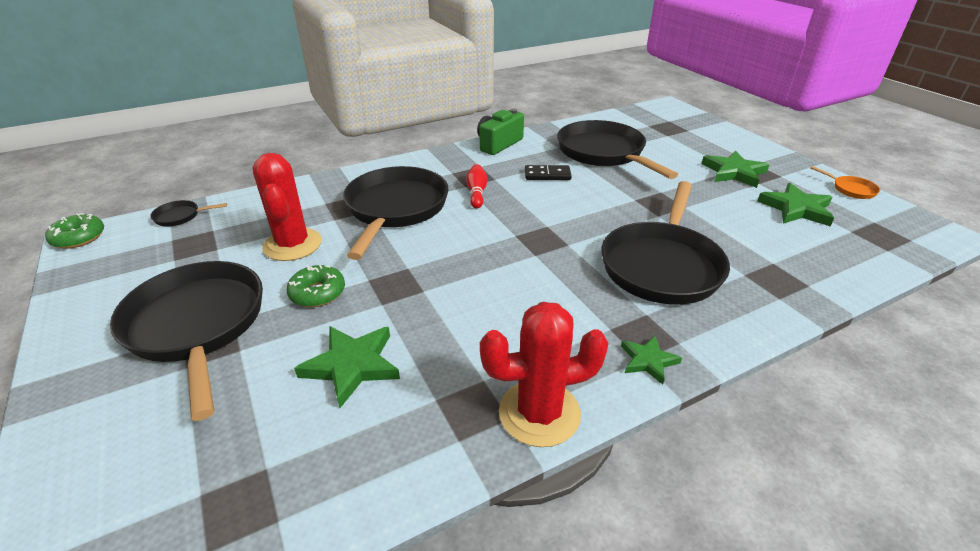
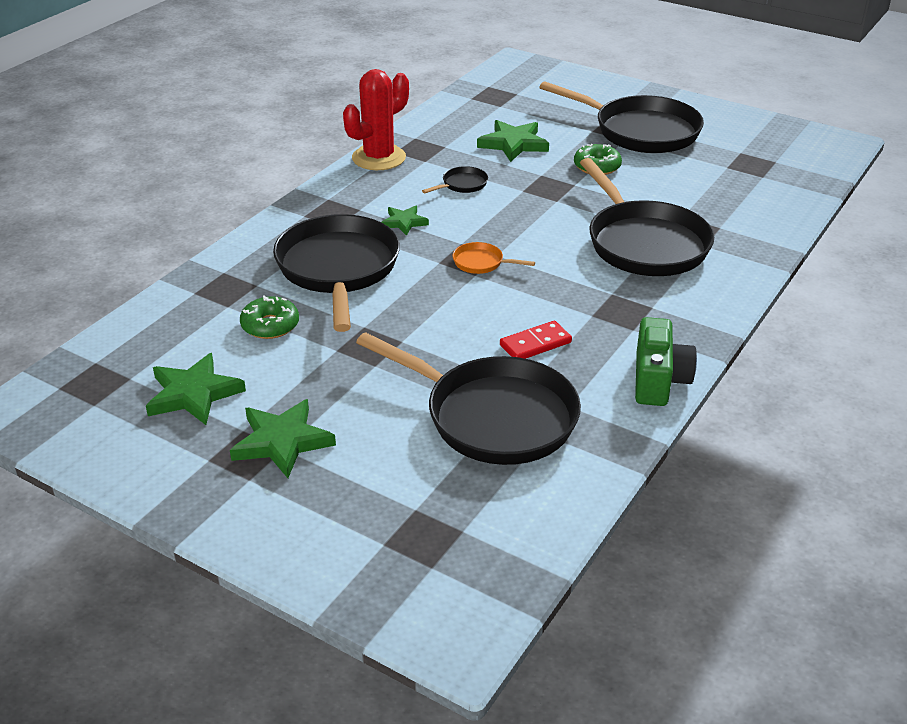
camera: 150 degrees right, 0 degrees up
(79, 238) = (844, 141): green donut -> green donut (270, 325)
(180, 216) = (813, 176): black pan -> black pan (462, 185)
(292, 245) = (676, 187): red cactus -> none
(476, 193) = (588, 289): red bowling pin -> none
(547, 175) = (535, 344): black domino -> red domino
(648, 361) = (323, 199): green star -> green star (404, 222)
(851, 189) = (105, 463): orange pan -> orange pan (481, 263)

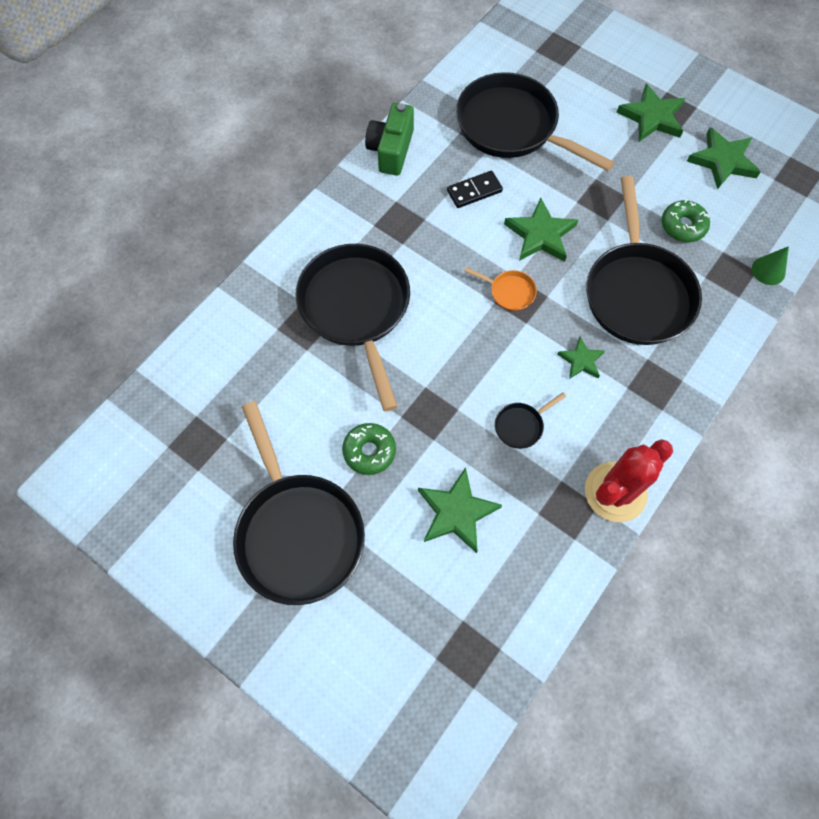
camera: 175 degrees left, 30 degrees up
(180, 293) = (768, 270): none -> green cone
(448, 309) = (540, 234): none -> green star
(535, 344) = (474, 191): red domino -> black domino
(640, 131) = (298, 532): black pan -> black pan turned 150 degrees counterclockwise

